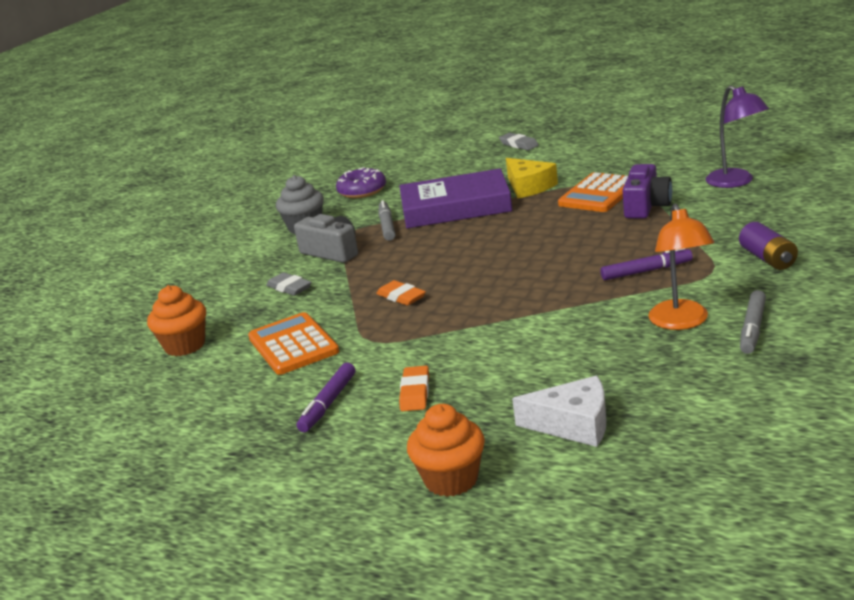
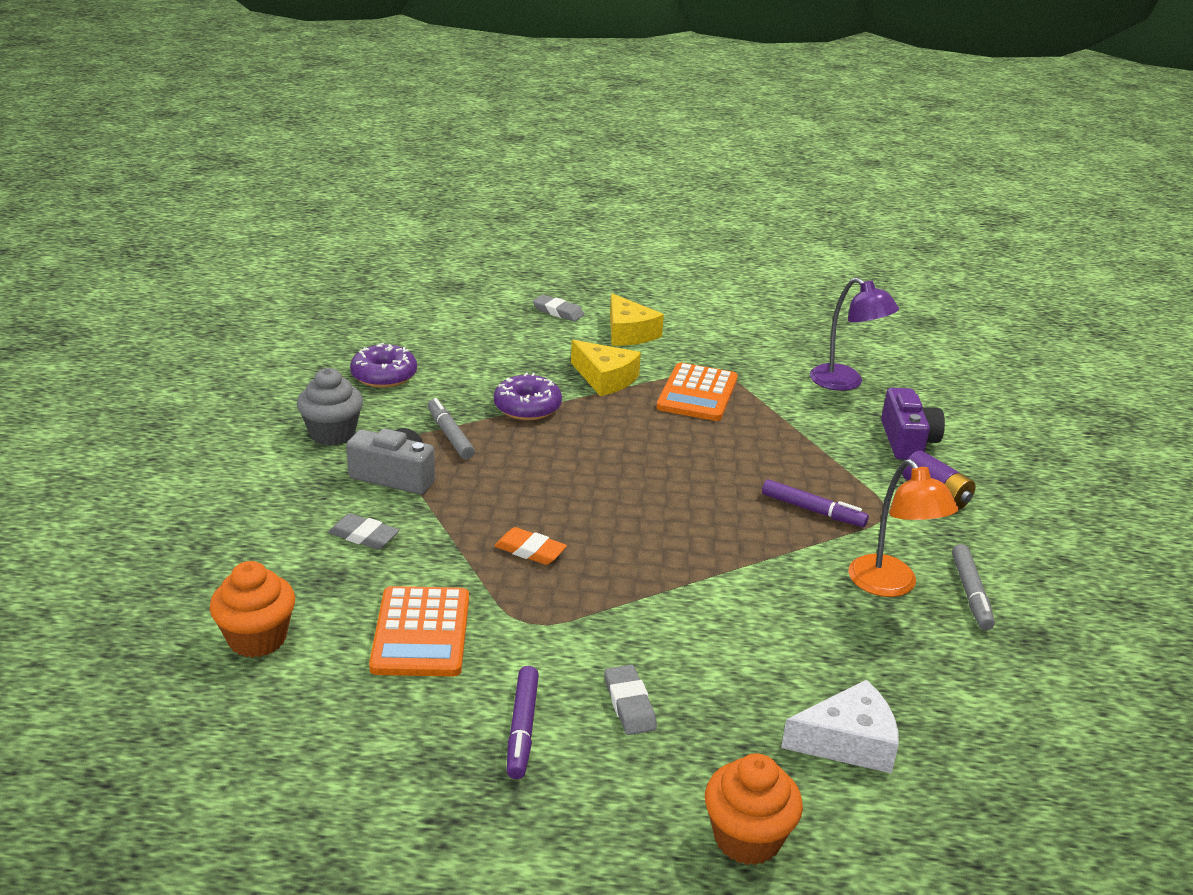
camera: 25 degrees left, 5 degrees up
(293, 345) = (421, 632): orange calculator -> orange calculator turned 135 degrees counterclockwise
(415, 392) = (629, 704): orange eraser -> grey eraser
(456, 207) = (527, 407): purple book -> purple donut
(567, 156) = (628, 333): none -> yellow cheese
(646, 206) = (763, 414): purple camera -> purple camera (907, 441)
(646, 271) = (813, 510): purple marker -> purple marker turned 60 degrees clockwise

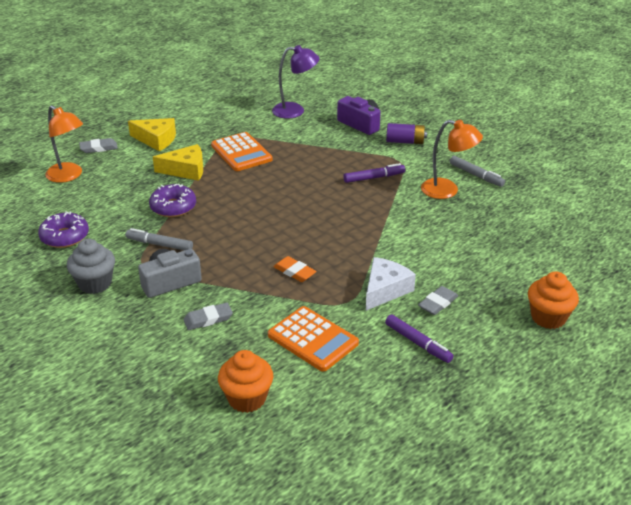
camera: 45 degrees left, 5 degrees up
(485, 323) = (69, 176): none -> orange lamp
(530, 550) = (294, 272): orange eraser -> orange eraser turned 60 degrees clockwise
(629, 704) = (437, 303): grey eraser -> grey eraser turned 75 degrees counterclockwise
(848, 742) = (524, 259): white cheese -> white cheese (385, 290)

